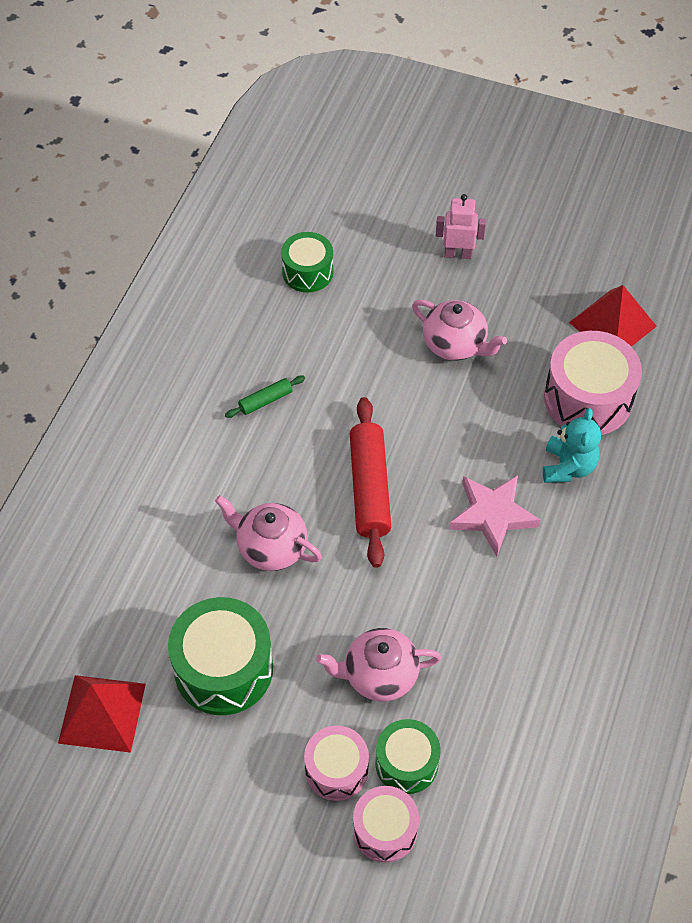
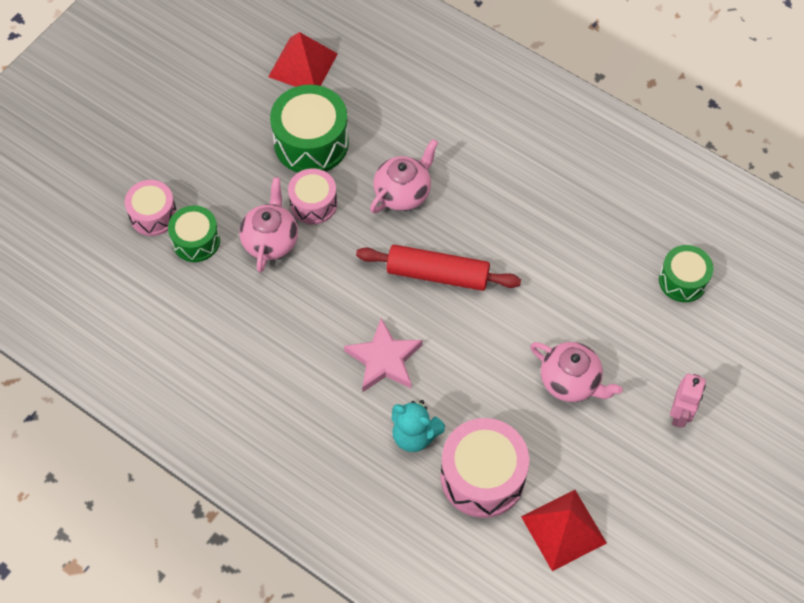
camera: 105 degrees right, 5 degrees up
(265, 401) = (546, 217): green rolling pin -> none
(336, 769) = (208, 196): pink drum -> pink drum (313, 204)
(455, 345) = (571, 381): pink teapot -> pink teapot turned 105 degrees counterclockwise

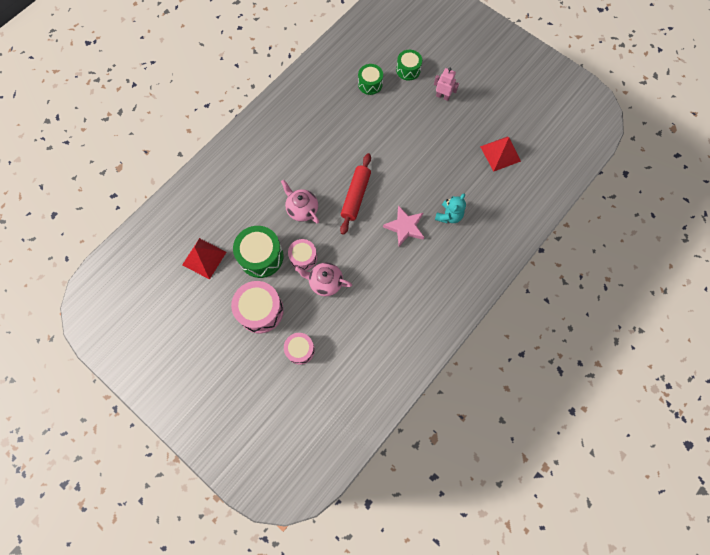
camera: 85 degrees left, 10 degrees up
(196, 241) = (321, 325): green drum -> green drum (408, 70)
(482, 477) = (472, 186): pink drum -> pink drum (260, 310)
(571, 381) = (422, 141): pink teapot -> none

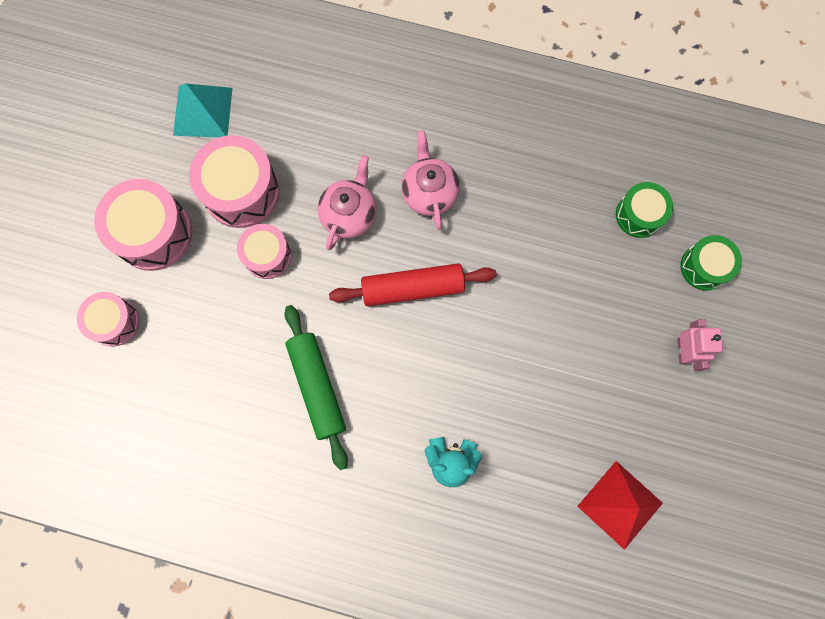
camera: 65 degrees right, 5 degrees up
(204, 258) = (202, 111): red pyramid -> turquoise pyramid
(261, 256) = (241, 191): green drum -> pink drum
(325, 282) = (240, 308): pink teapot -> pink teapot (429, 192)
(384, 261) = (317, 387): none -> green rolling pin
(405, 227) = (394, 394): pink star -> none

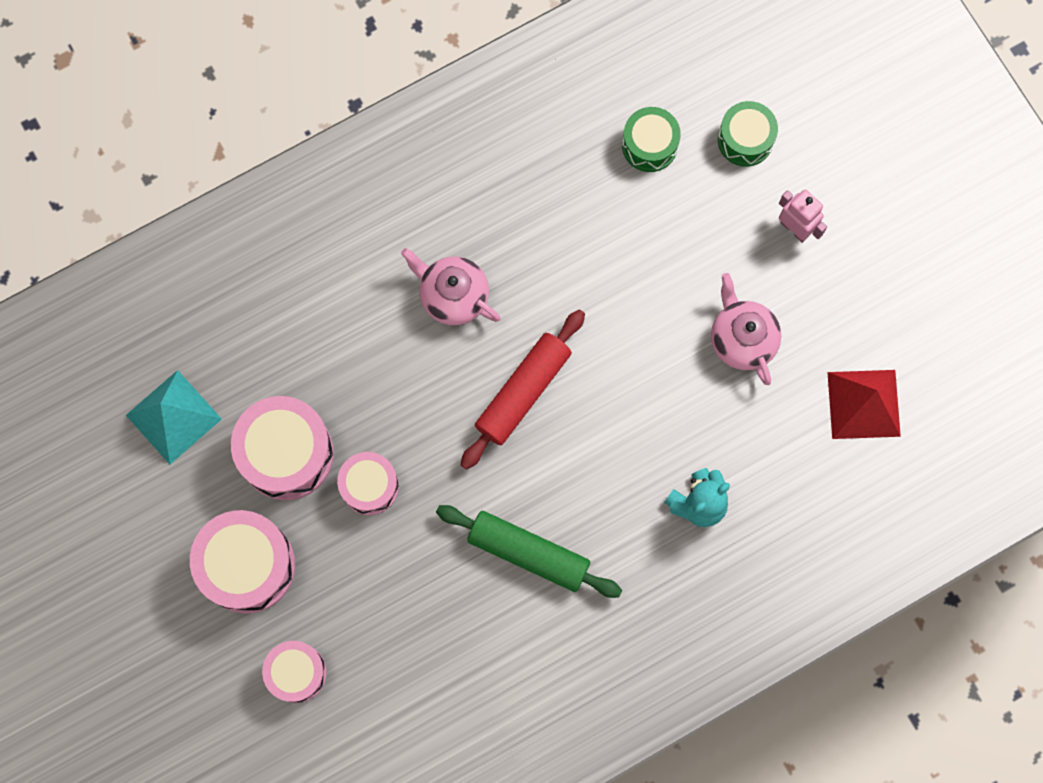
camera: 45 degrees left, 0 degrees up
(349, 214) = (403, 381): pink teapot -> pink teapot (742, 339)

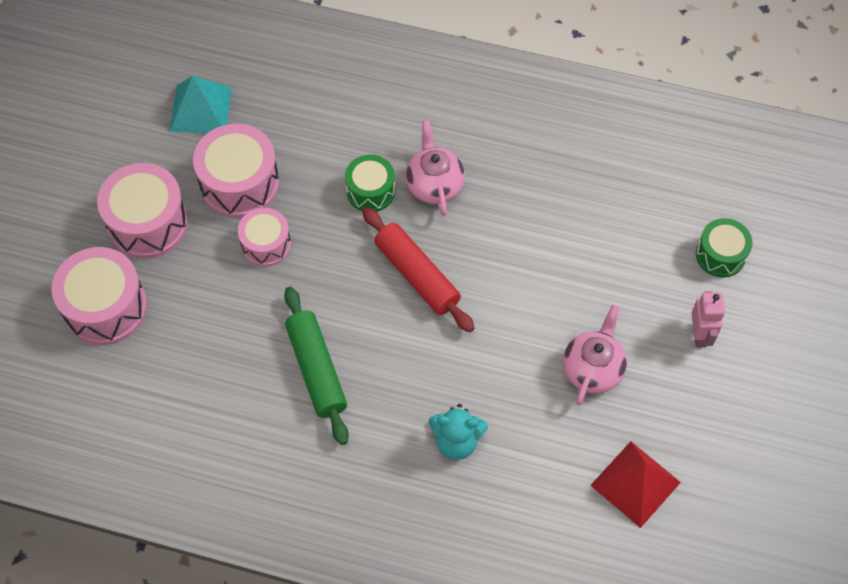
camera: 45 degrees right, 15 degrees down
(296, 673) = (105, 307): pink drum -> pink drum, size x1.63
(523, 392) = (417, 275): red rolling pin -> red rolling pin turned 60 degrees clockwise
(649, 145) = (652, 206): green drum -> green drum (370, 191)

